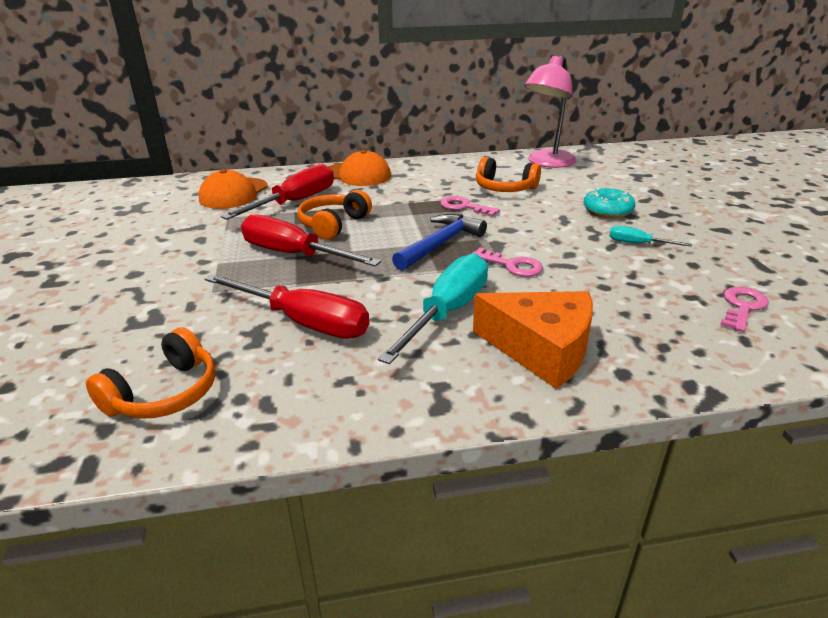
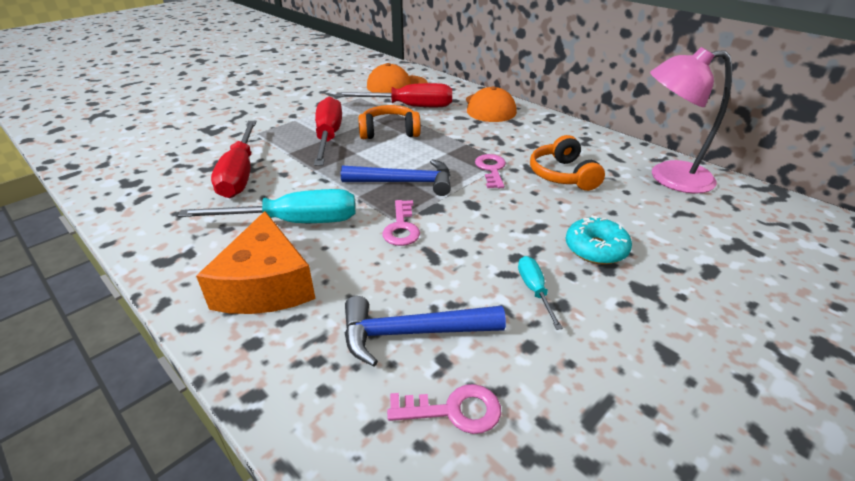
camera: 55 degrees right, 5 degrees up
(165, 393) = (140, 165): orange headphones -> none
(655, 299) = (412, 333): none -> blue hammer

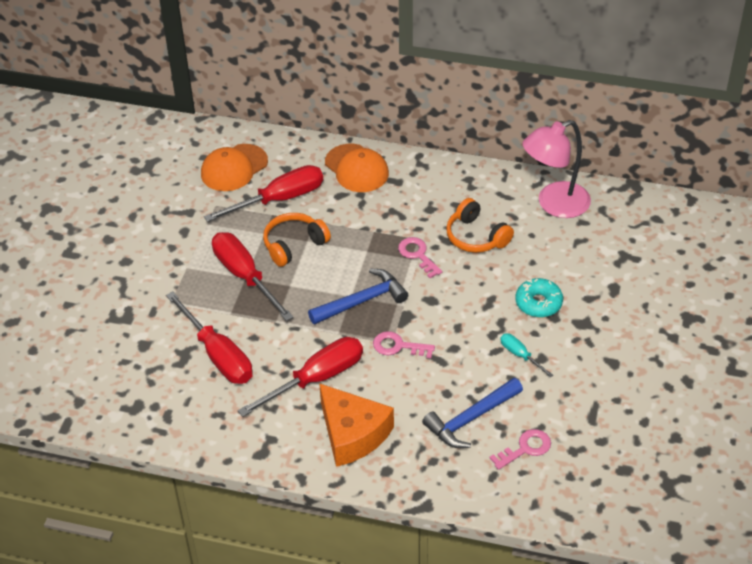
camera: 30 degrees left, 10 degrees up
(294, 222) = (316, 379): turquoise screwdriver -> red screwdriver
(401, 227) = (398, 346): pink key -> pink key turned 135 degrees clockwise

